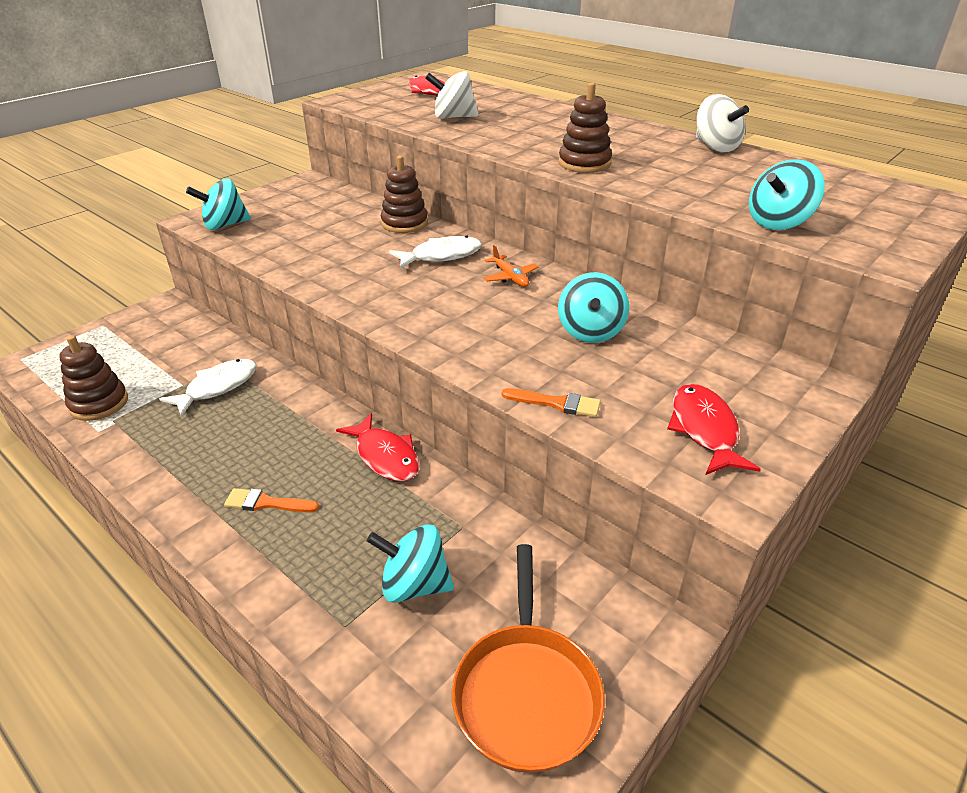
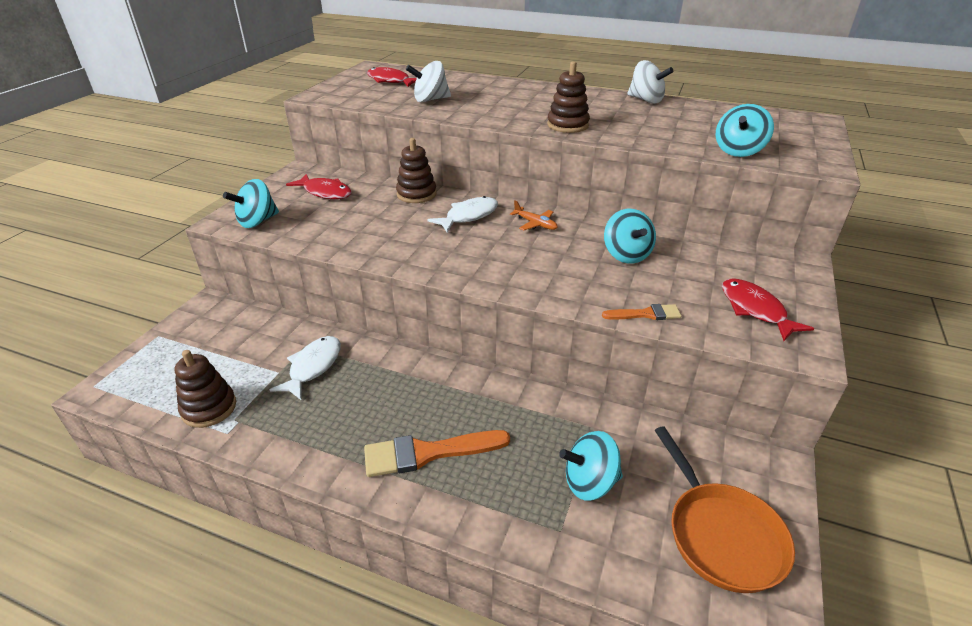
camera: 20 degrees left, 0 degrees up
(266, 503) = (428, 453): orange brush -> orange brush, size x1.80
(385, 456) = (497, 389): red fish -> red fish (325, 192)

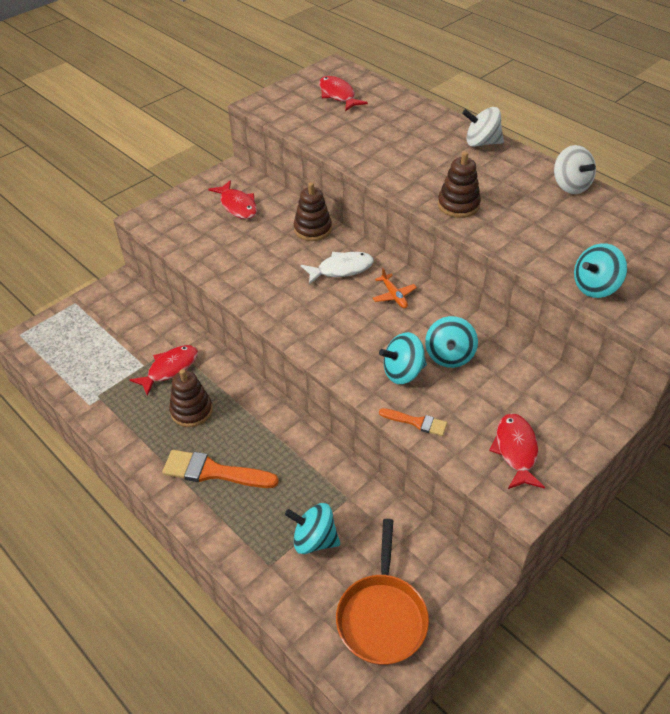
camera: 25 degrees right, 10 degrees up
(209, 408) = (85, 380): brown stacking toy -> brown stacking toy (191, 411)
(257, 221) = (168, 226): turquoise spinning top -> turquoise spinning top (403, 372)
(313, 367) = (170, 369): white fish -> red fish
(430, 100) = (356, 134): white spinning top -> white spinning top (481, 143)

